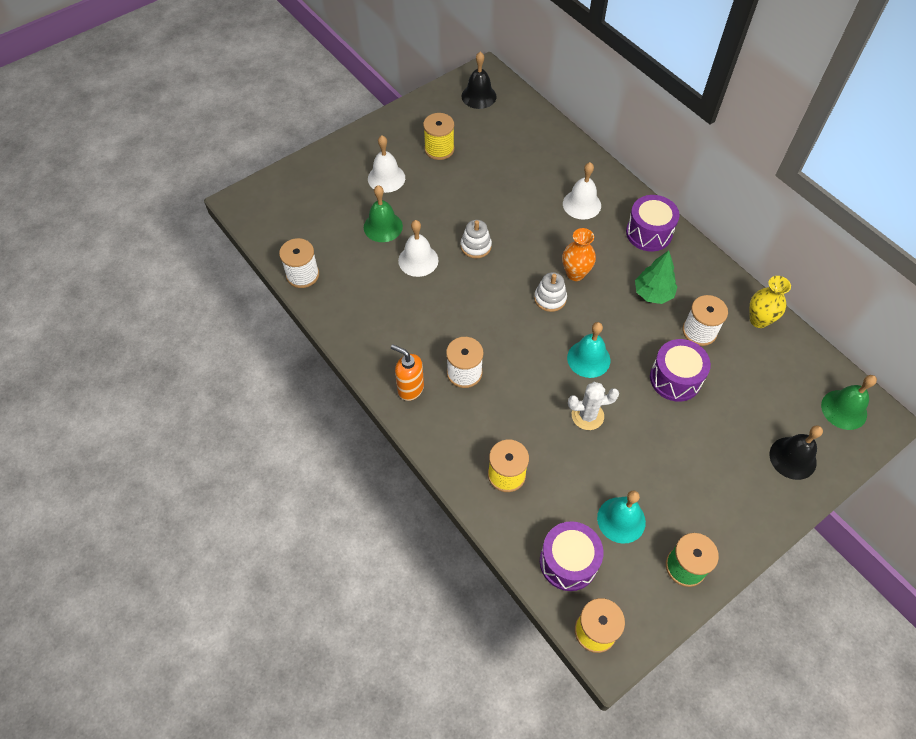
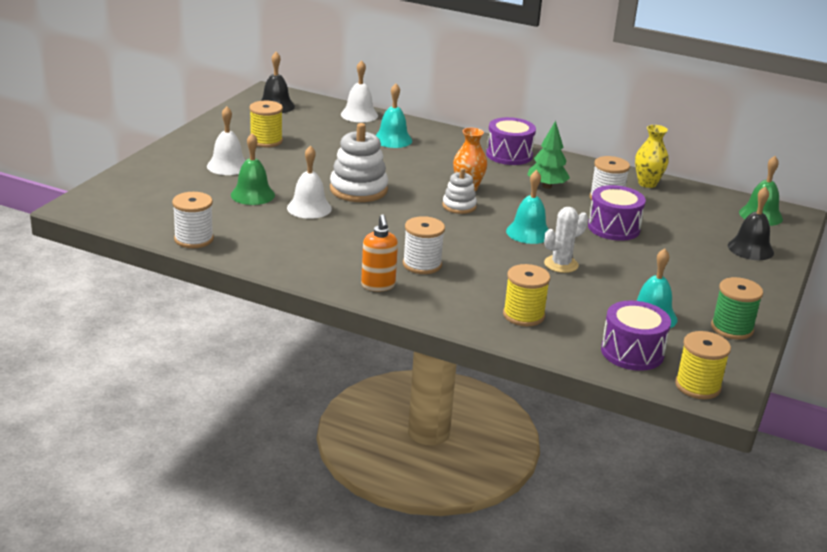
camera: 30 degrees left, 30 degrees down
(410, 389) = (378, 286): orange soap dispenser -> orange soap dispenser turned 105 degrees counterclockwise
(476, 246) = (358, 190): white stacking toy -> white stacking toy, size x1.73
(553, 177) = (392, 139): none -> turquoise bell
(581, 204) = (434, 150): white bell -> white bell (359, 115)

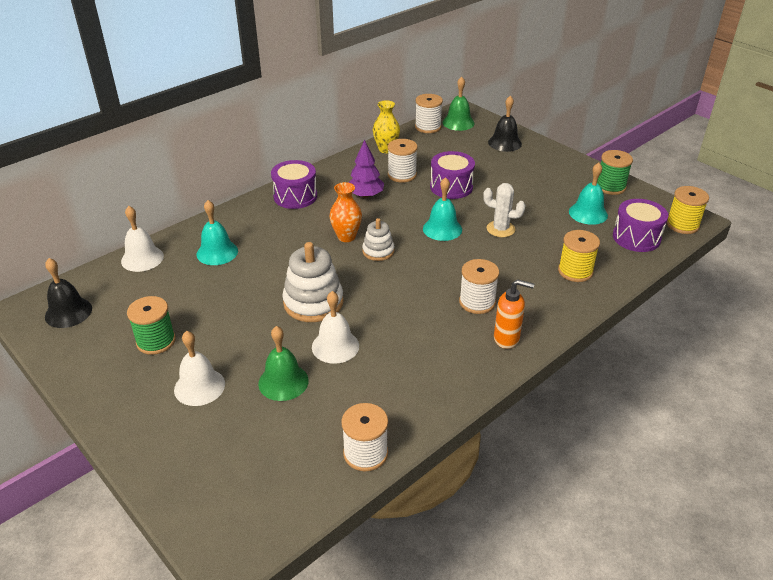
camera: 65 degrees left, 10 degrees up
(266, 141) = (156, 341): yellow spool -> green spool
(547, 186) = (365, 195): green tree -> purple tree
(561, 264) = (500, 229): white cactus -> white cactus turned 60 degrees counterclockwise
(725, 199) = (428, 127): none -> white spool

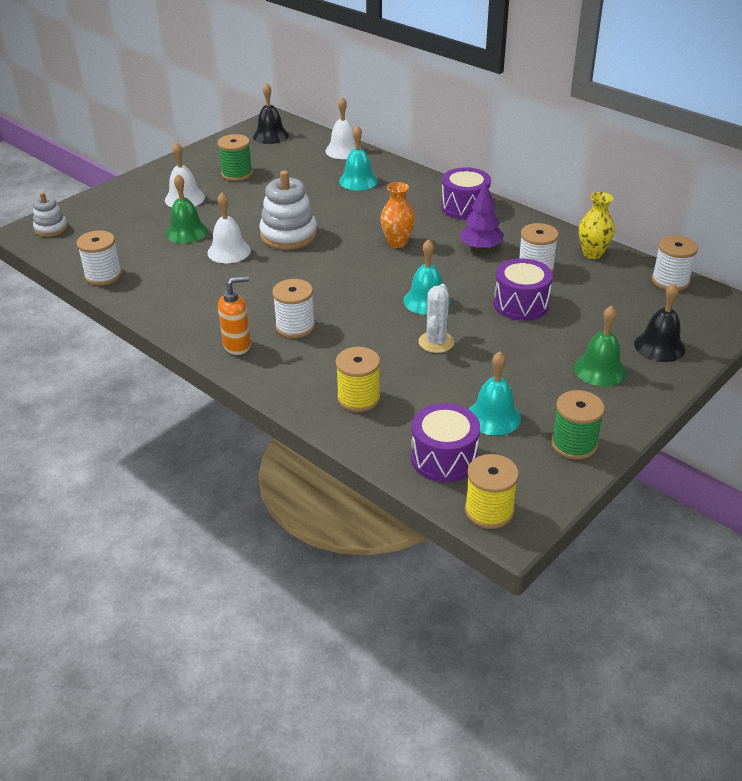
camera: 85 degrees right, 0 degrees up
(378, 251) = (375, 263): white stacking toy -> white stacking toy (51, 228)
(458, 122) = (698, 305): green bell -> green bell (599, 369)
(507, 339) = (237, 346): orange soap dispenser -> orange soap dispenser turned 120 degrees counterclockwise

